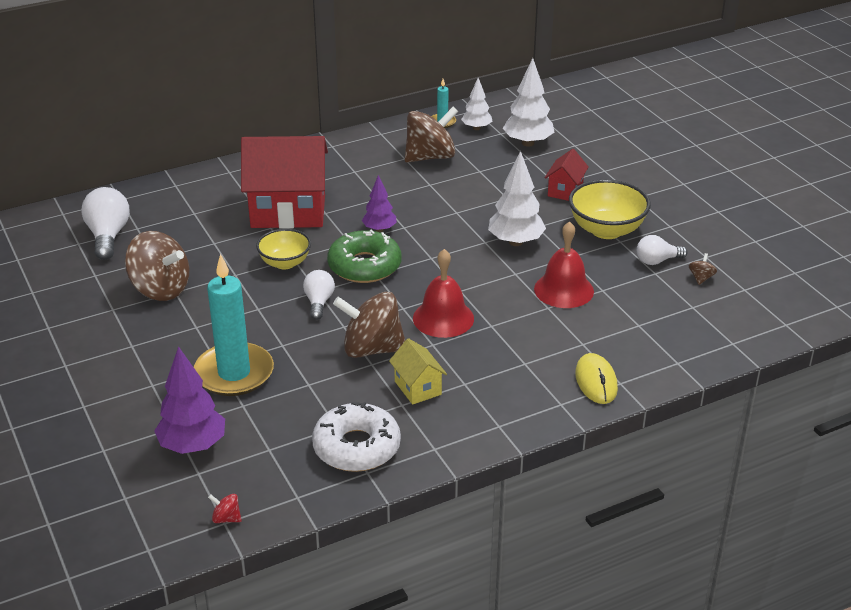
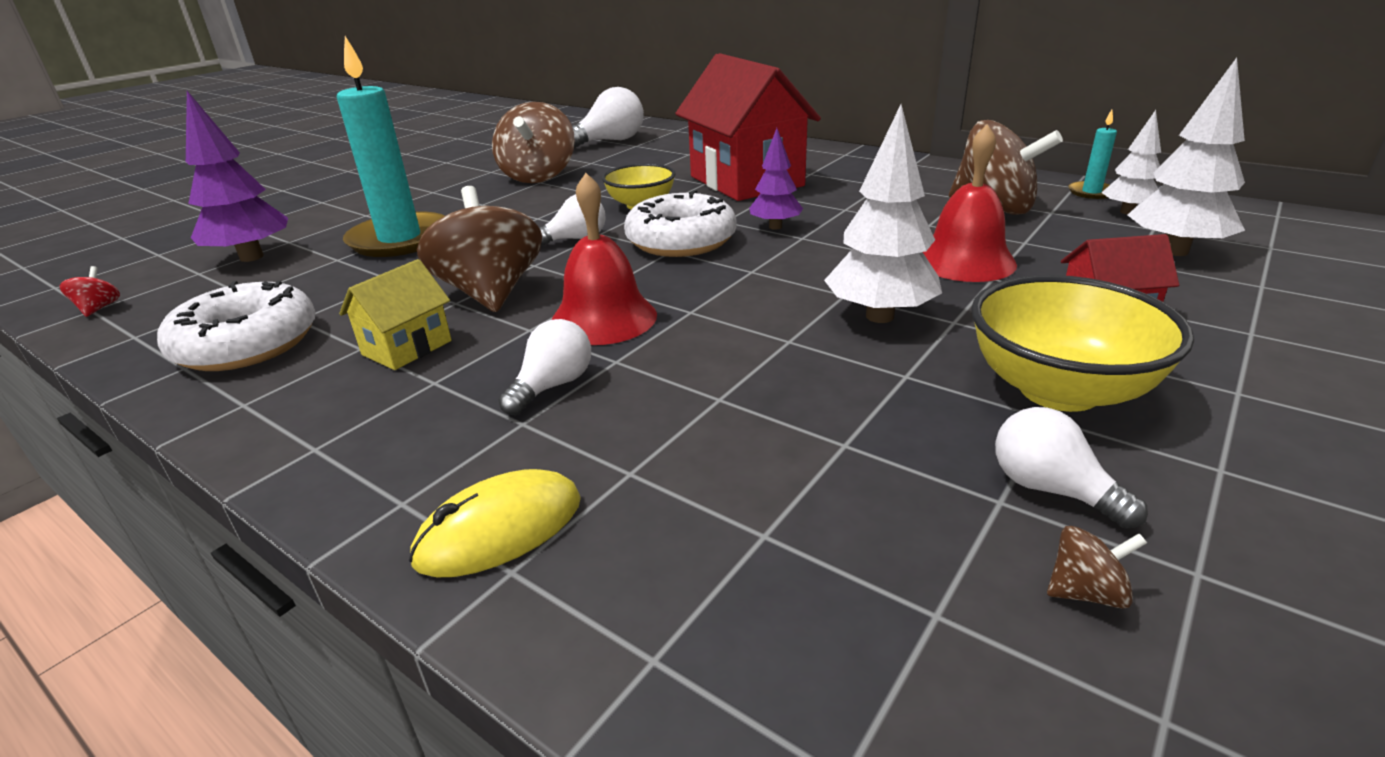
camera: 65 degrees right, 5 degrees down
(364, 266) = (681, 240): green donut -> white donut
(500, 348) = (552, 386): none -> white light bulb
(564, 290) = (792, 399): red bell -> red bell (965, 261)

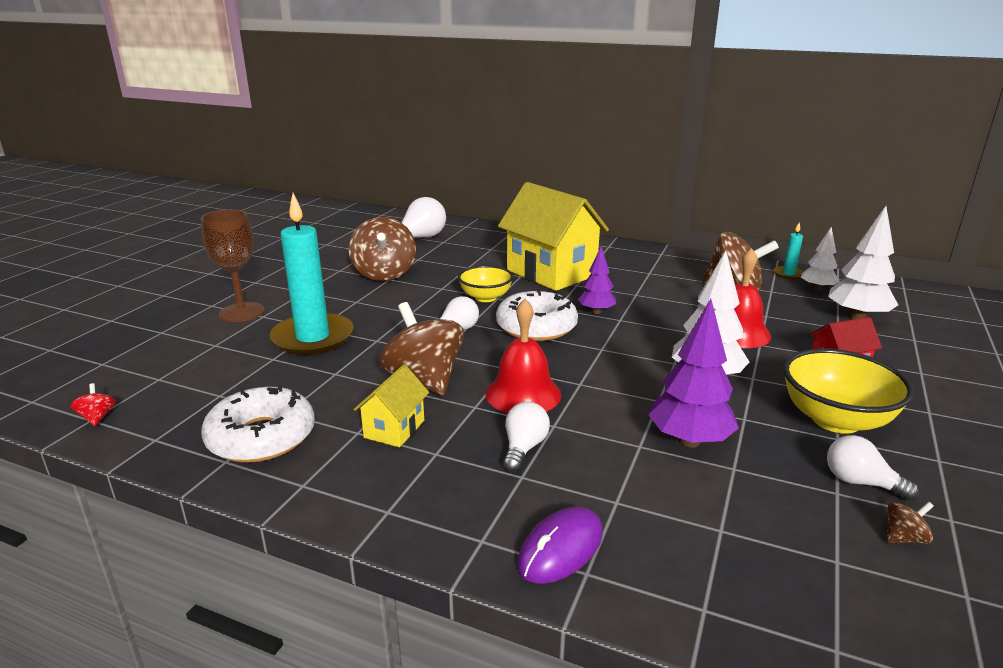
camera: 15 degrees left, 5 degrees down
(251, 257) = (195, 361): purple tree -> purple tree (689, 441)
(346, 210) = (242, 312): none -> brown goblet
(500, 530) = (561, 549): yellow mouse -> purple mouse
(746, 181) = (551, 273): red house -> yellow house

